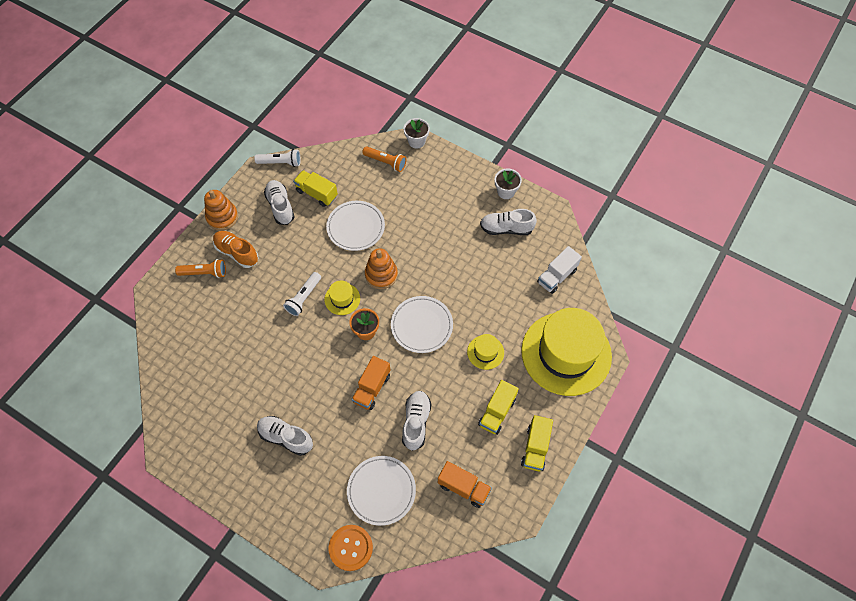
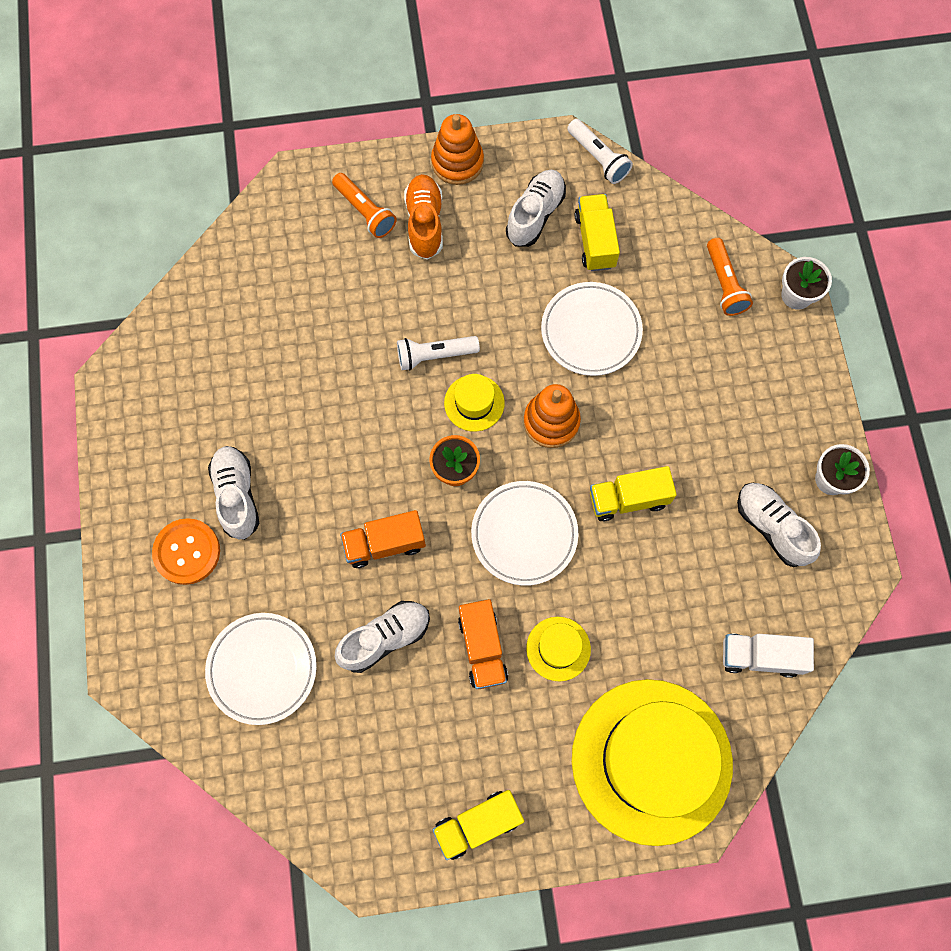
camera: 50 degrees right, 10 degrees up
(350, 548) = (164, 691): orange button -> orange button (187, 552)
(463, 487) = (348, 770): orange truck -> orange truck (482, 648)
(497, 412) = (485, 732): yellow truck -> yellow truck (628, 499)

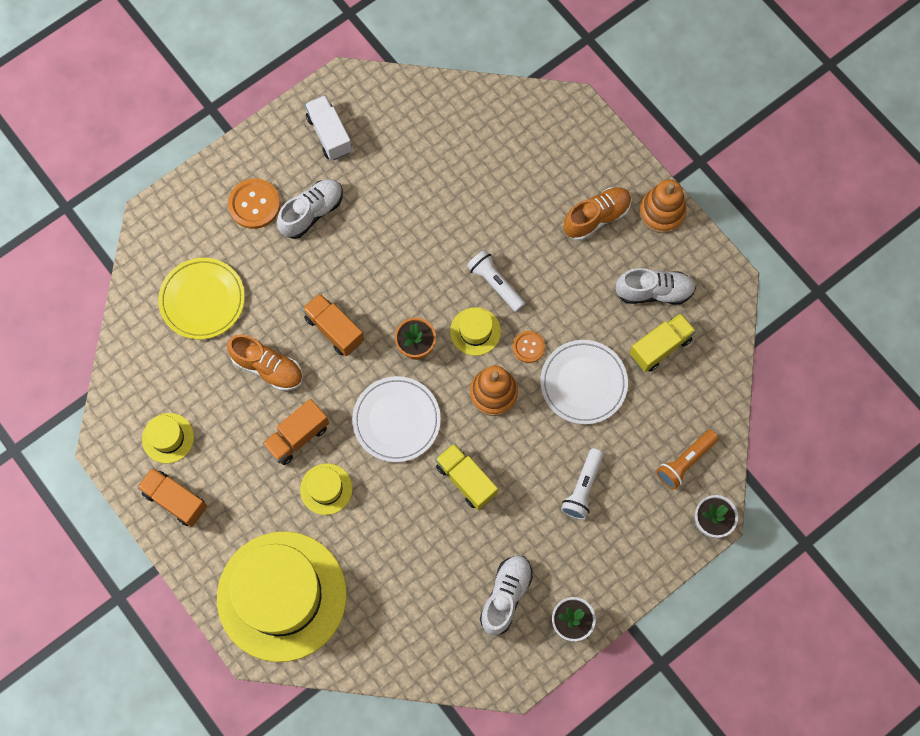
camera: 60 degrees right, 0 degrees up
(262, 669) = (202, 300): white plate -> yellow plate
(365, 211) = (579, 171): orange flashlight -> none
(385, 638) = (268, 367): white shoe -> orange shoe
(400, 794) = (168, 438): none -> yellow hat
(478, 823) = (175, 500): yellow truck -> orange truck
(522, 361) = (528, 347): none -> orange button
(598, 158) = (733, 312): white flashlight -> white flashlight (583, 488)
(760, 656) = (401, 636): white truck -> white truck (329, 134)

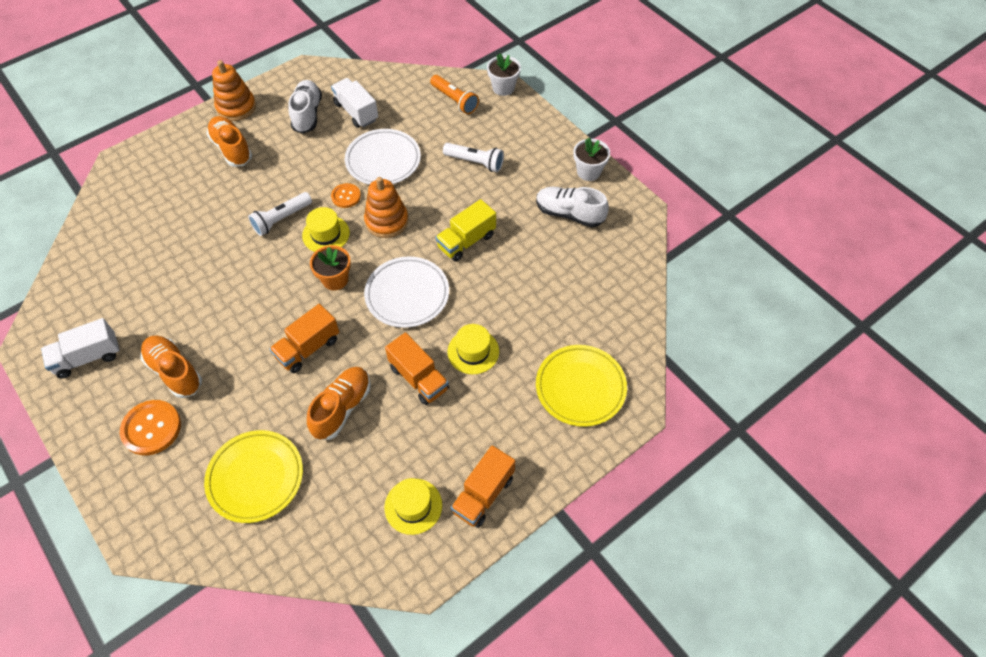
camera: 90 degrees left, 15 degrees down
(282, 596) = (580, 387): yellow hat -> yellow plate
(312, 212) = (174, 371): white shoe -> orange shoe
(660, 347) = (356, 112): yellow truck -> white truck

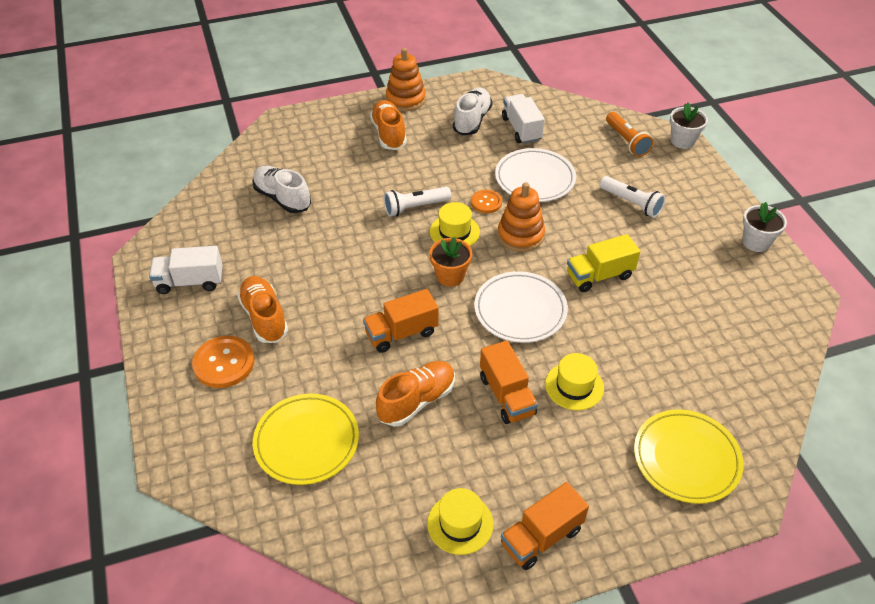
camera: 20 degrees right, 10 degrees down
(569, 214) = (722, 278): white shoe -> white shoe (282, 198)

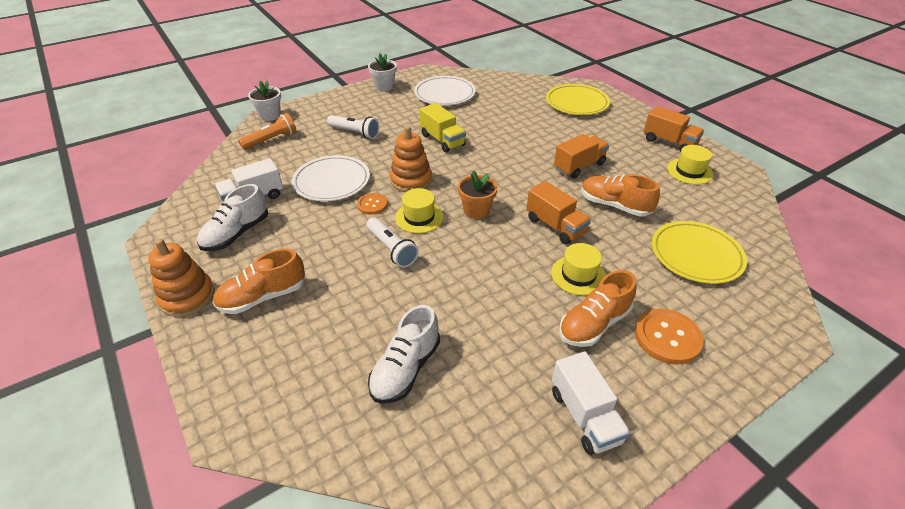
camera: 105 degrees left, 5 degrees down
(472, 120) = (236, 234): white shoe -> white shoe turned 60 degrees counterclockwise
(520, 310) = (496, 170): white plate -> white plate (444, 94)
(574, 386) = (551, 141): yellow hat -> yellow hat (578, 275)
(631, 203) = (355, 133): white flashlight -> white flashlight turned 90 degrees clockwise

